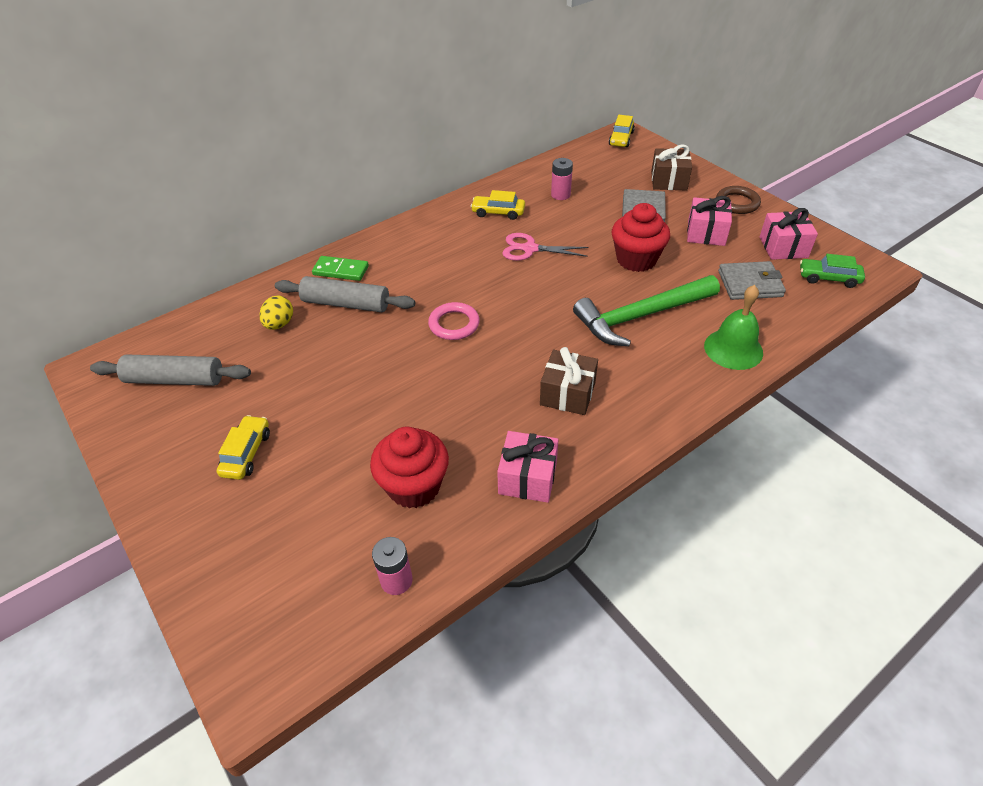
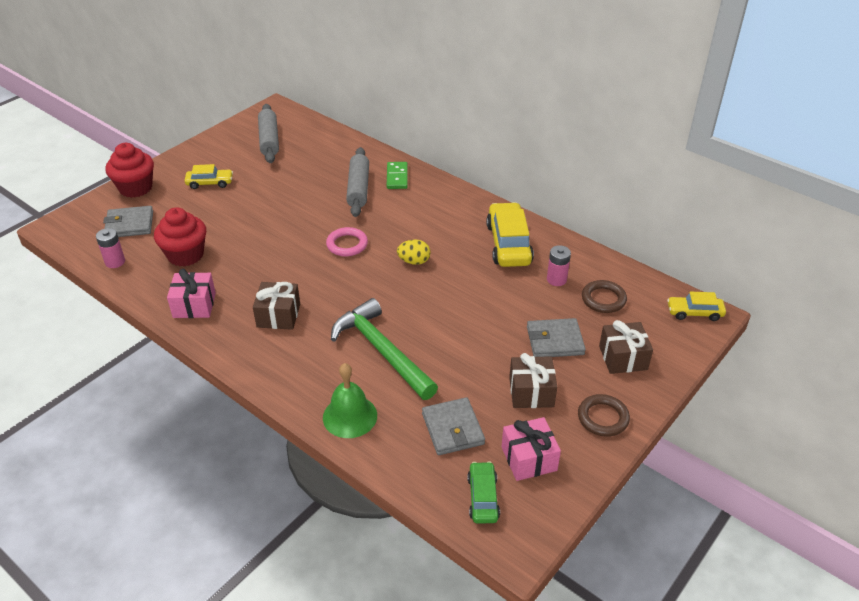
camera: 75 degrees right, 5 degrees down
(279, 324) = (329, 165): yellow egg -> yellow egg (414, 261)
(304, 562) = (129, 225): none -> grey wallet
(498, 212) = (508, 244): yellow car -> yellow car, size x1.76
(530, 249) = (459, 271): pink scissors -> none
(594, 176) = (603, 299): none -> brown ring
(636, 259) = (466, 342): red cupcake -> red cupcake (135, 188)
(706, 233) = (531, 392): pink gift -> brown gift

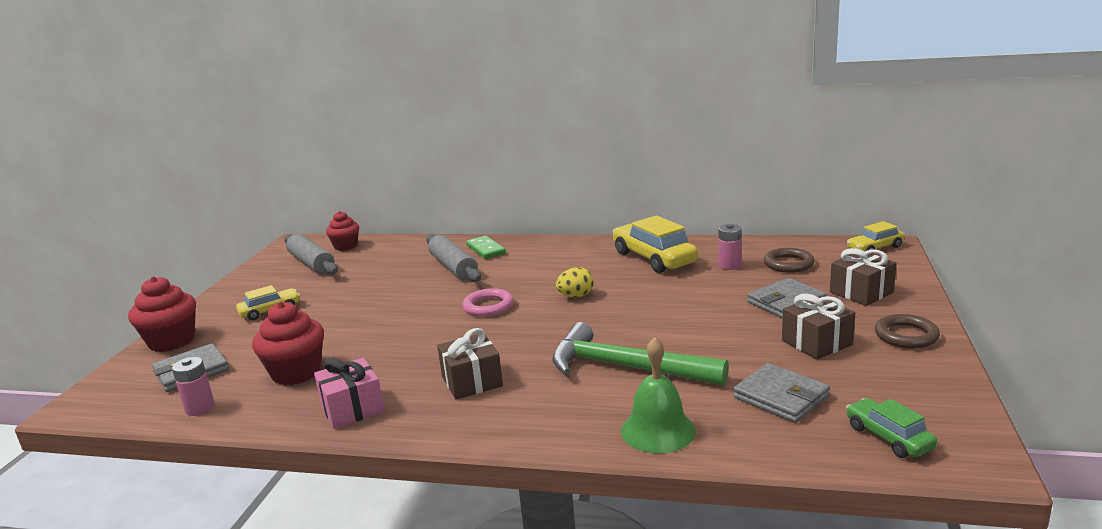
camera: 25 degrees left, 20 degrees down
(305, 129) = (346, 246): none -> red cupcake
(529, 458) = (886, 389): pink gift -> none

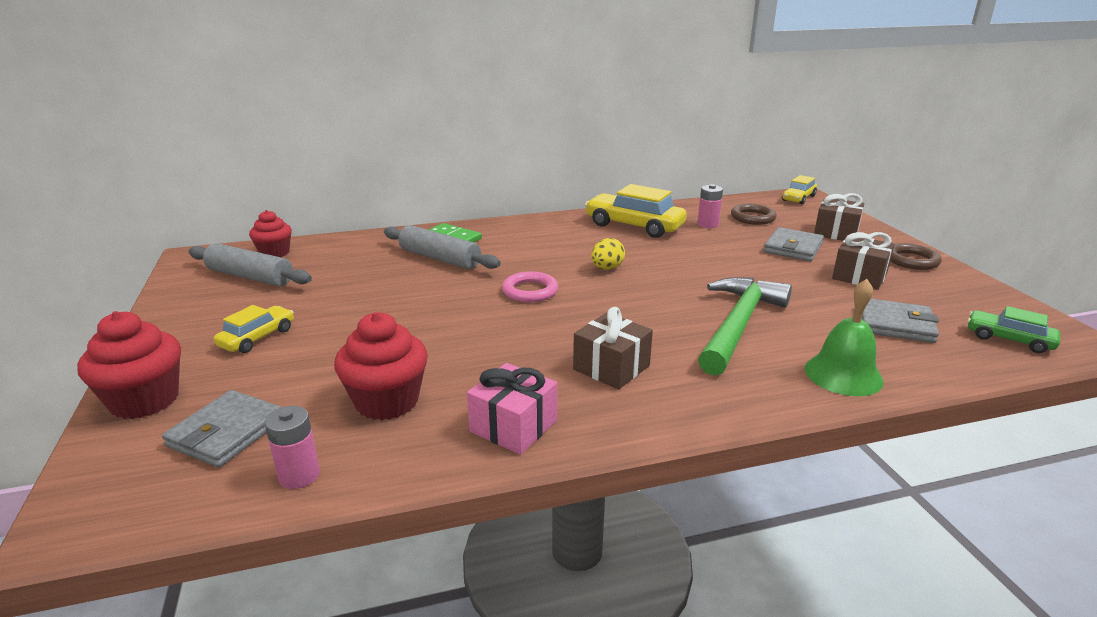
camera: 30 degrees left, 5 degrees up
(625, 367) = (739, 324): green hammer -> green hammer turned 120 degrees clockwise

